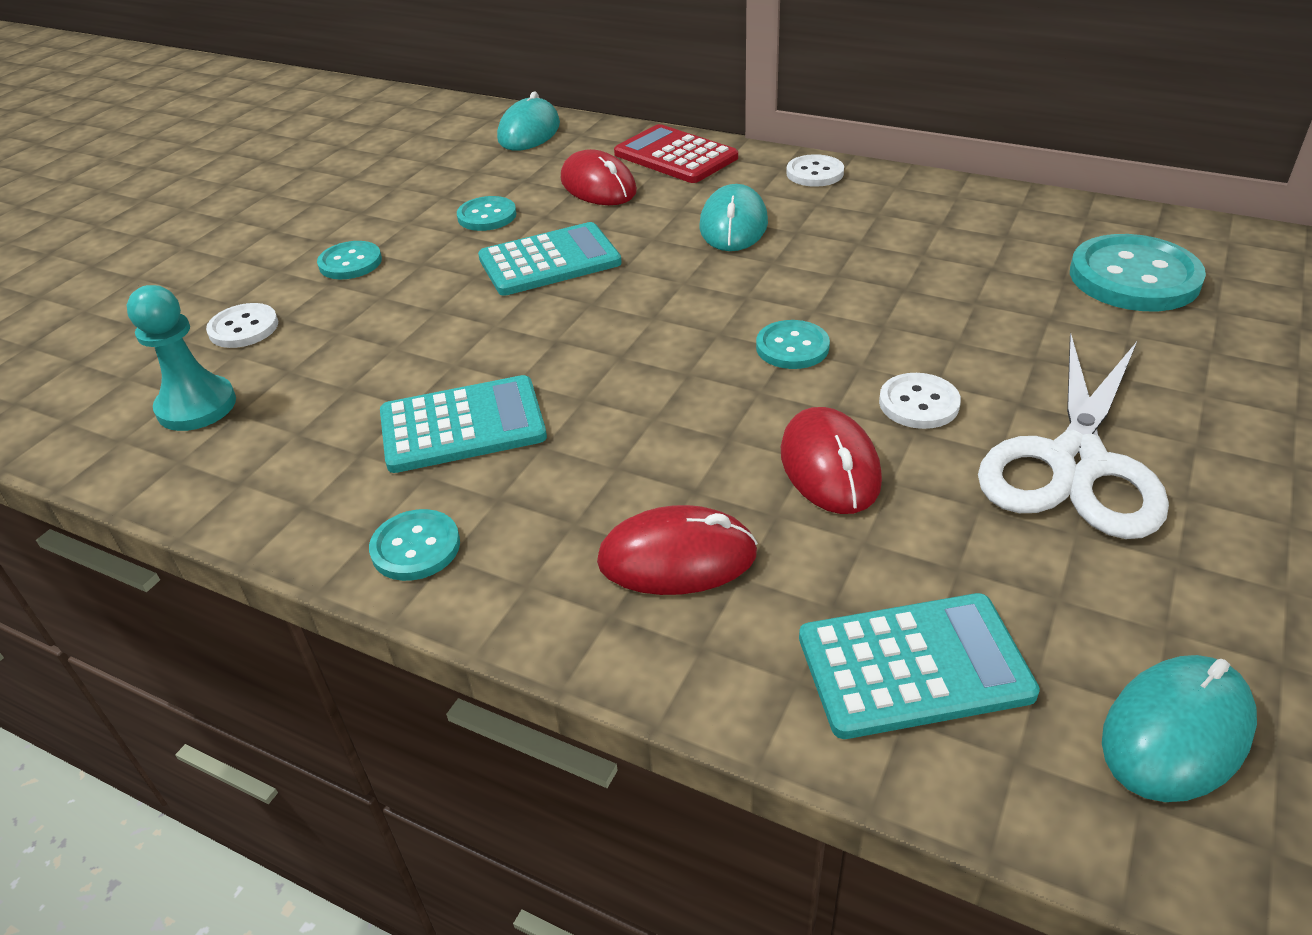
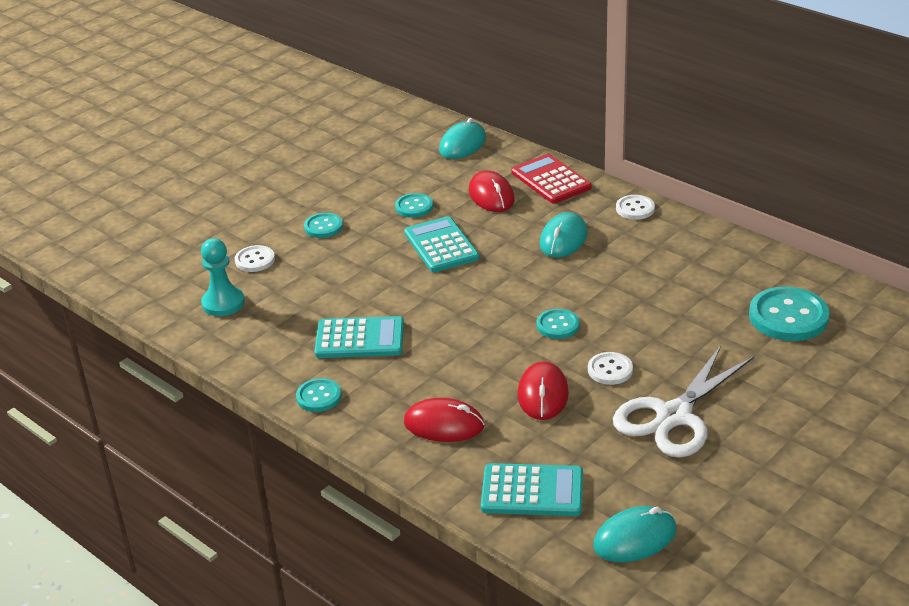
camera: 15 degrees right, 5 degrees down
(549, 261) = (441, 245): turquoise calculator -> turquoise calculator turned 105 degrees counterclockwise

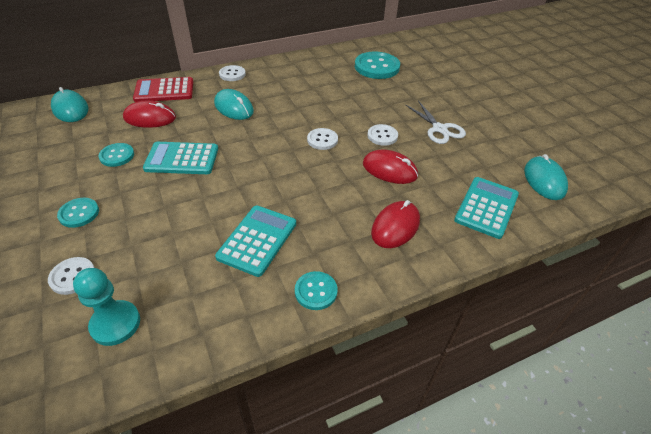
camera: 70 degrees left, 10 degrees up
(558, 325) = (322, 140): turquoise button -> white button
(674, 416) = (439, 129): white scissors -> white scissors, size x0.65

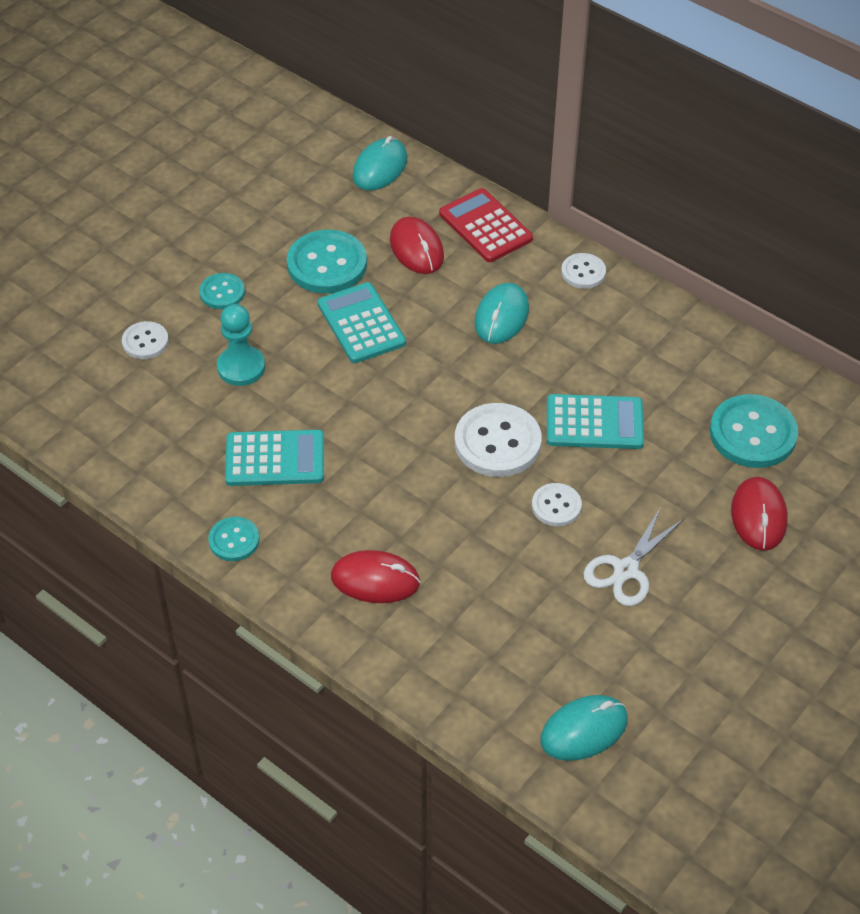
camera: 65 degrees right, 5 degrees up
(115, 324) = (114, 405): turquoise pawn -> turquoise pawn (241, 367)
(117, 156) = (327, 264): turquoise button -> turquoise button, size x1.80
(322, 140) = (497, 442): white button -> white button, size x1.80
(389, 170) = (483, 539): red mouse -> red mouse (758, 516)
(486, 207) = (474, 669): turquoise calculator -> turquoise calculator (594, 423)

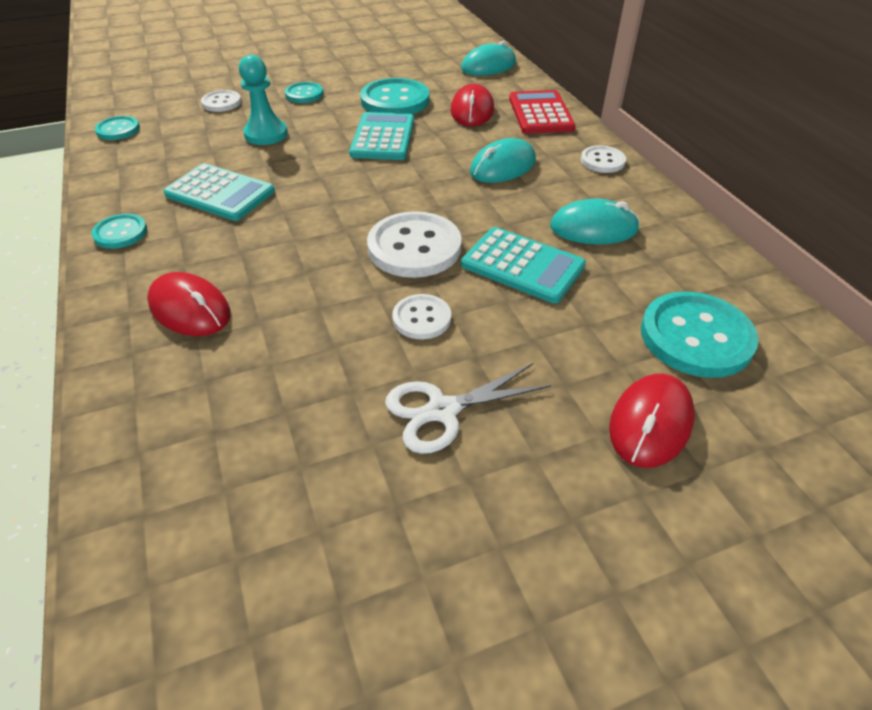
camera: 30 degrees right, 5 degrees down
(78, 426) = (118, 130): none -> turquoise button
(584, 730) = (224, 579): turquoise mouse -> turquoise mouse (593, 228)

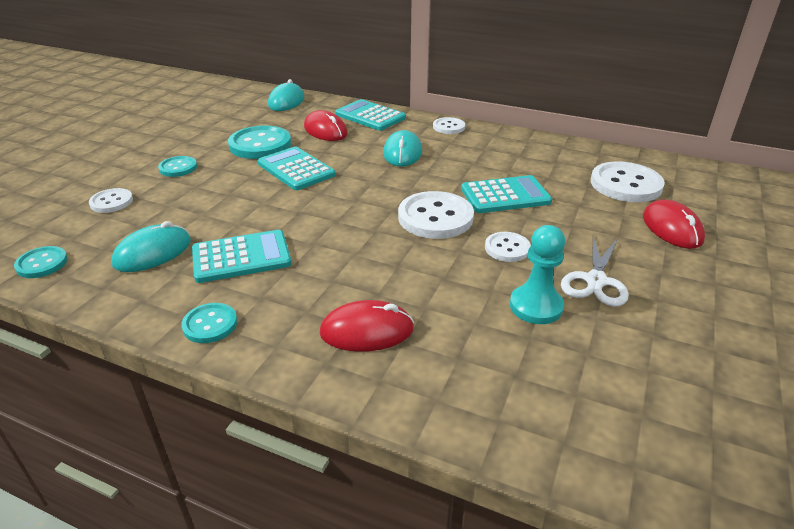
camera: 45 degrees left, 10 degrees down
(266, 134) = (200, 205): turquoise pawn -> turquoise pawn (536, 306)
(540, 113) = (370, 116): red calculator -> turquoise calculator
(593, 228) = (504, 161): turquoise mouse -> turquoise mouse (153, 253)
(696, 337) = (625, 184): turquoise button -> white button

